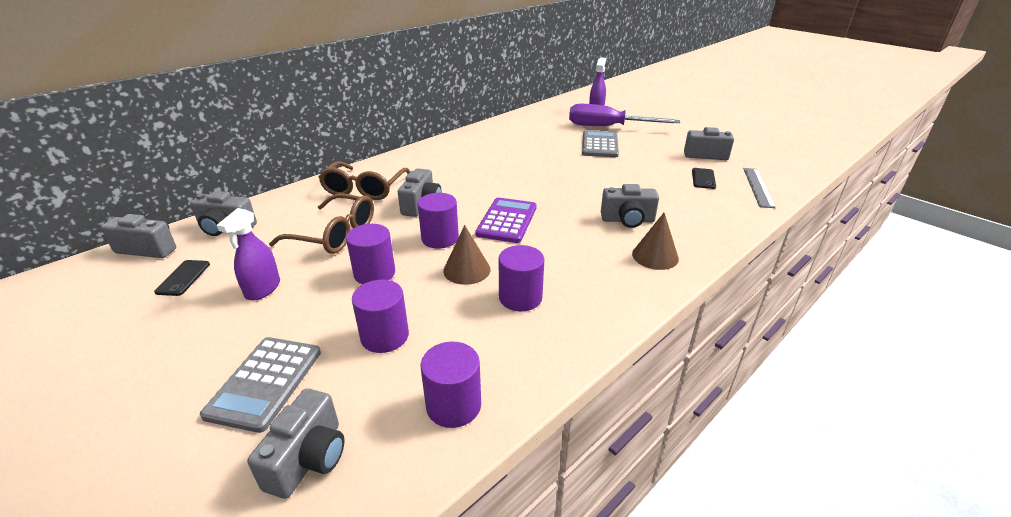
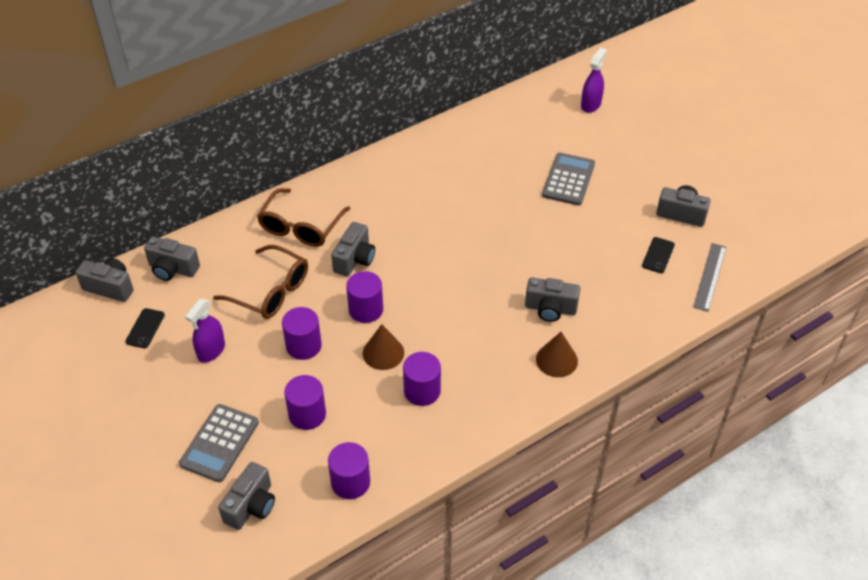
camera: 10 degrees right, 15 degrees up
(507, 221) = (433, 294): purple calculator -> none
(608, 127) = (591, 145): purple screwdriver -> none

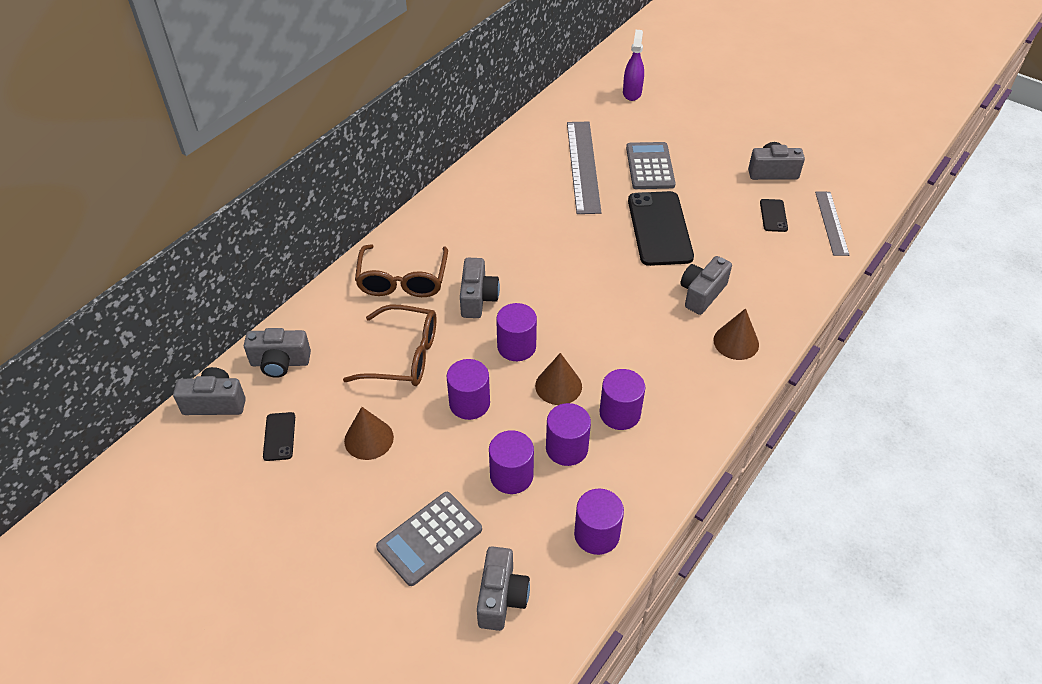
camera: 20 degrees left, 0 degrees up
(211, 351) = (369, 439): purple spray bottle -> brown cone
(219, 443) = (430, 538): grey calculator -> grey calculator turned 45 degrees clockwise
(363, 406) = (566, 448): none -> purple cylinder
(507, 164) = (583, 166): none -> grey ruler
(545, 239) = (659, 228): none -> black phone
(550, 309) = (702, 294): grey camera -> grey camera turned 135 degrees clockwise

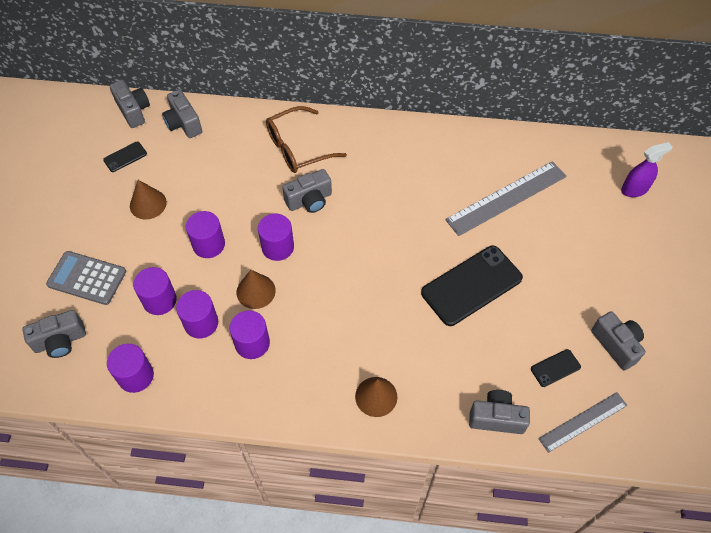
camera: 60 degrees right, 10 degrees up
(404, 356) = (228, 185): brown glasses -> none
(650, 166) = (545, 245): grey calculator -> none
(702, 294) = (415, 349): grey camera -> grey camera (496, 418)

